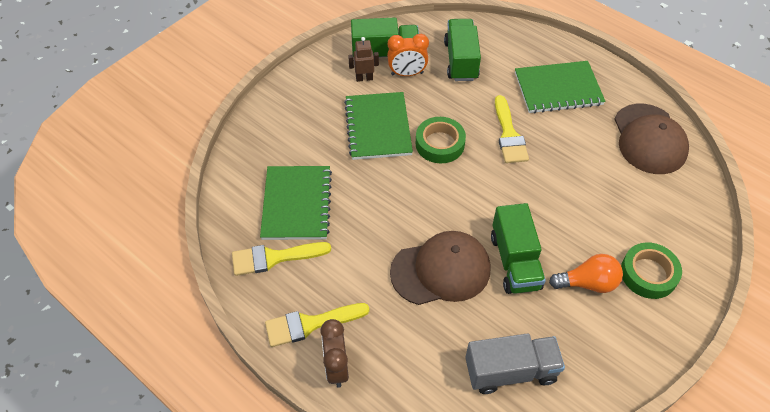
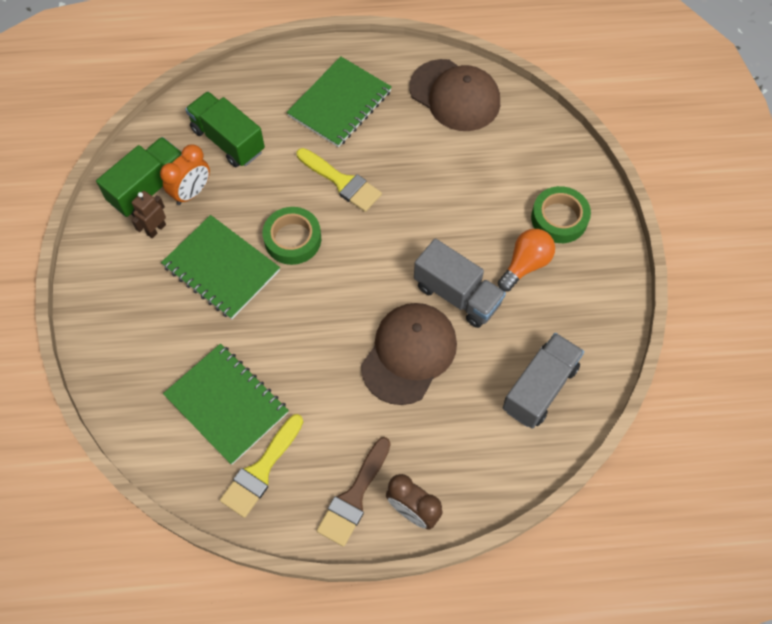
camera: 45 degrees left, 10 degrees up
(310, 324) = (354, 497): yellow brush -> brown brush
(515, 262) = (457, 295): green truck -> grey truck

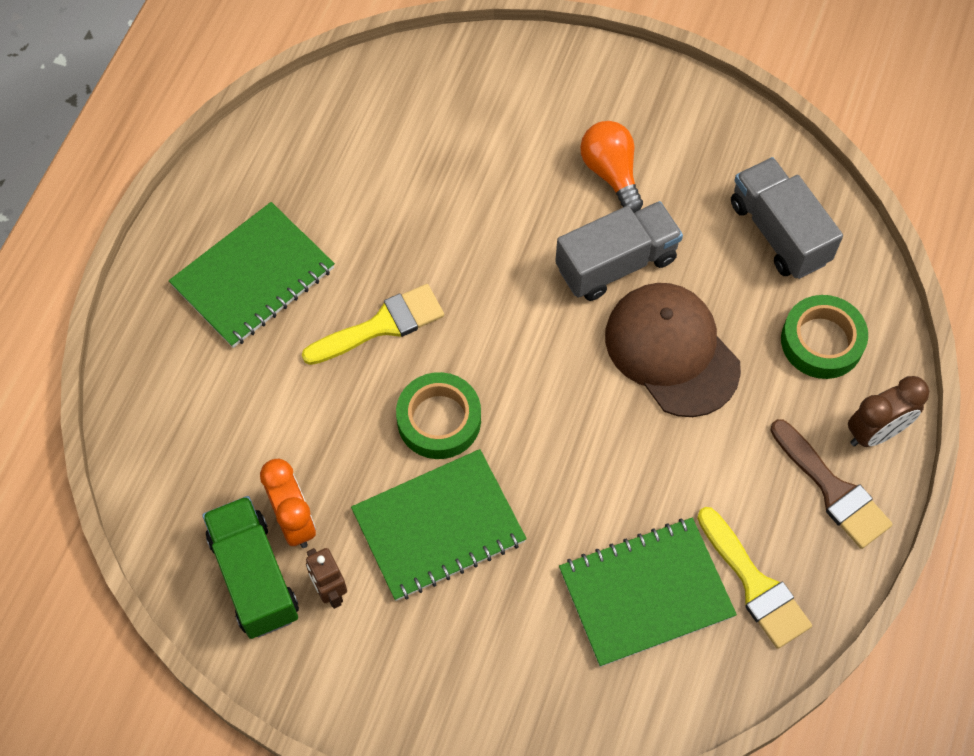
camera: 65 degrees left, 0 degrees up
(228, 140) = (232, 442): green truck -> none
(340, 104) = (253, 277): green notebook -> green notebook turned 75 degrees clockwise
(455, 95) = (321, 138): brown cap -> none
(559, 218) = (566, 109): green tape -> green tape (822, 341)

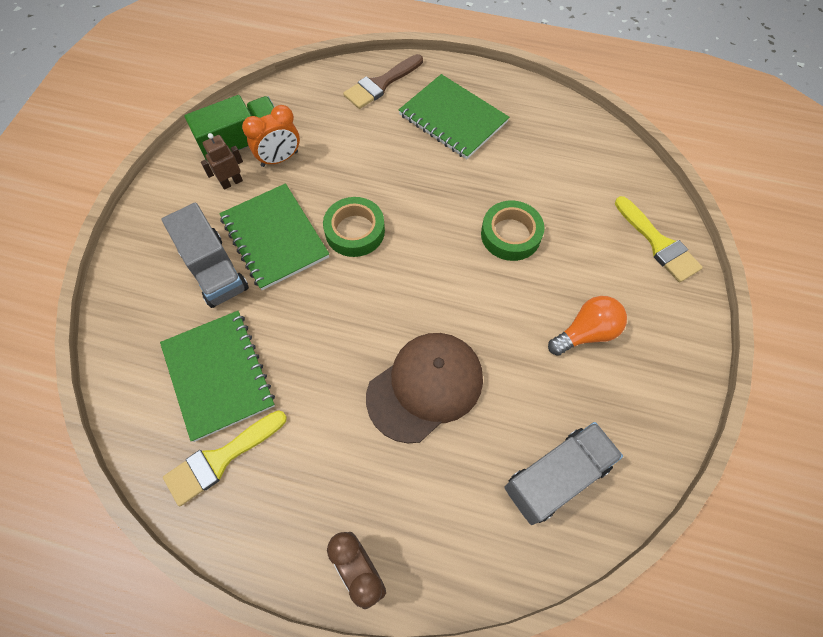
camera: 85 degrees right, 0 degrees up
(381, 325) = (425, 191): yellow brush -> yellow brush (658, 243)
(616, 264) = (500, 341): grey truck -> grey truck (214, 270)
(822, 341) = (448, 518): green tape -> green tape (510, 235)
(833, 489) = (303, 527): brown brush -> brown brush (381, 84)

